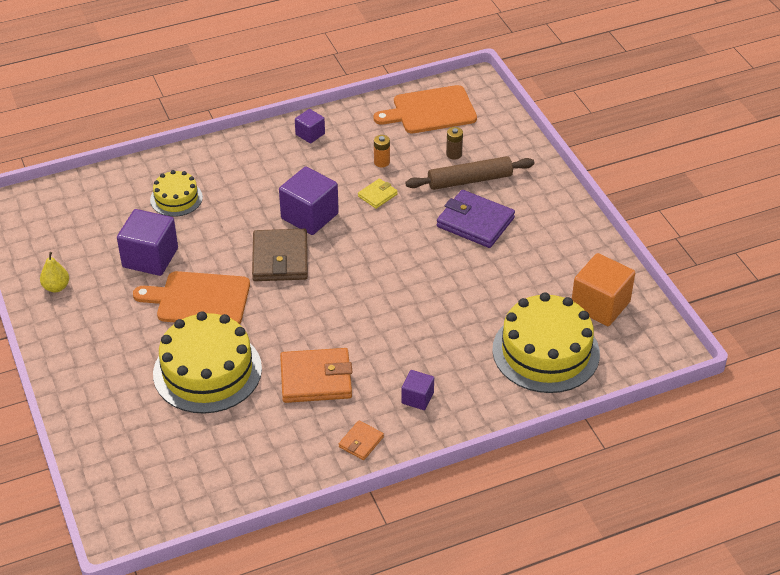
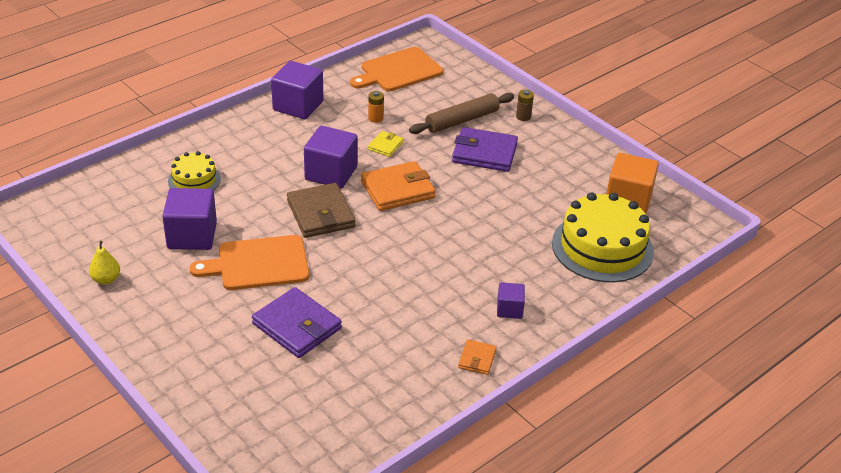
camera: 20 degrees left, 5 degrees down
(207, 371) = (297, 326): yellow cake -> purple wallet
(310, 134) = (298, 106): purple cube -> purple cube, size x1.85
(316, 379) = (406, 312): orange wallet -> orange wallet (397, 190)
(454, 154) = (437, 102): brown battery -> brown battery (523, 117)

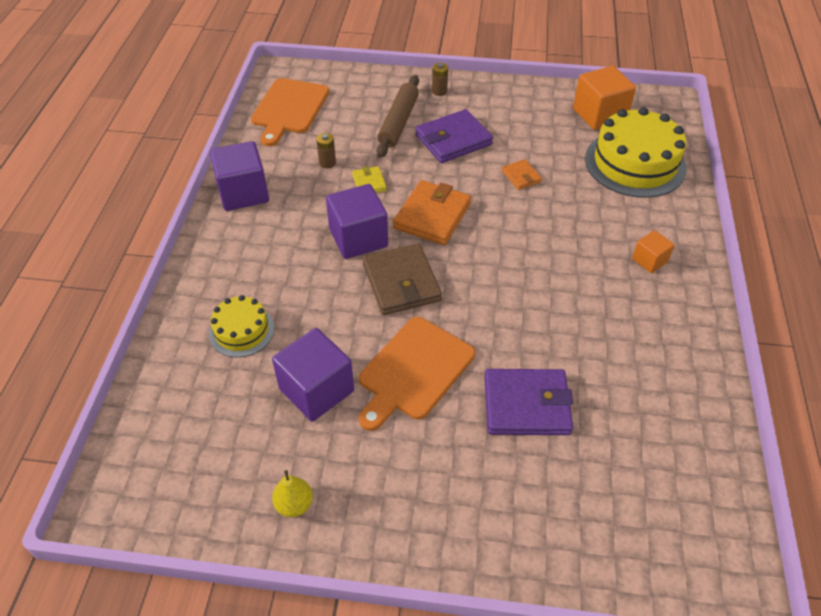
camera: 40 degrees left, 10 degrees up
(320, 214) = (401, 282): brown wallet -> brown wallet turned 45 degrees clockwise
(375, 118) = (327, 163): orange battery -> brown battery
(477, 359) = (687, 321): orange wallet -> orange wallet (521, 176)
(509, 309) = (649, 260): purple cube -> orange cube

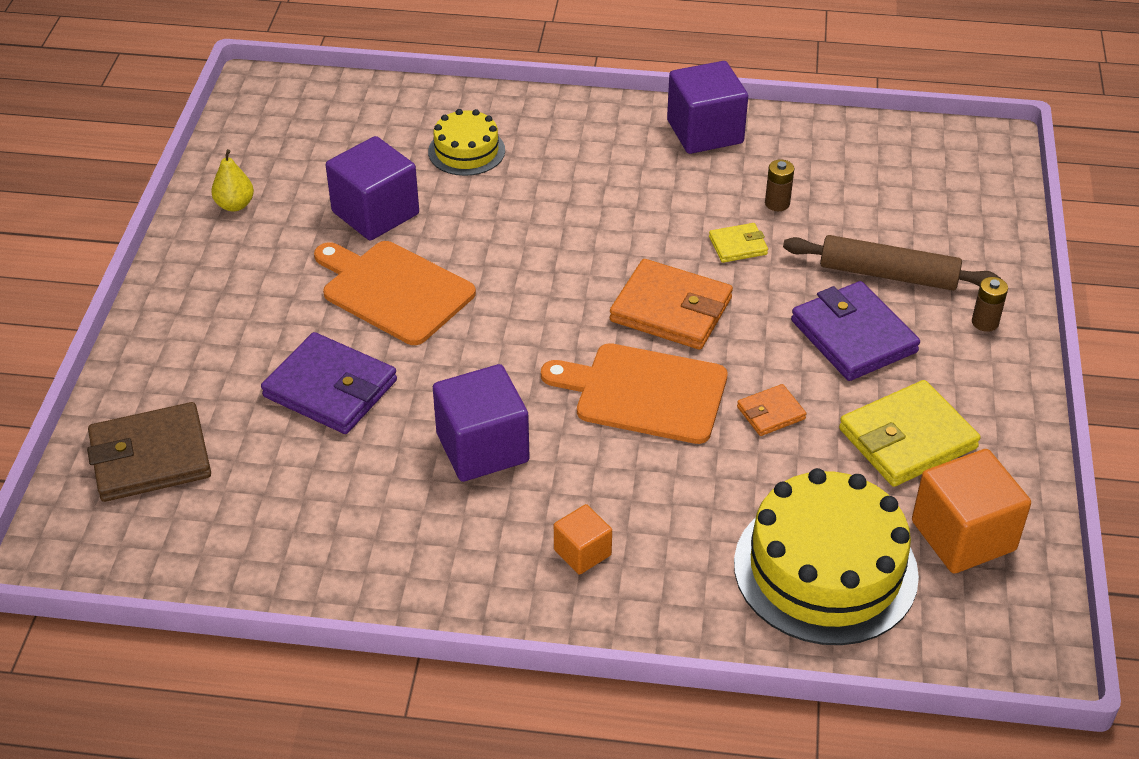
camera: 90 degrees right, 5 degrees down
(289, 108) = (899, 159): orange cutting board -> orange cutting board (644, 393)
(358, 238) = (622, 238): purple cube -> purple cube (482, 448)
(401, 282) = (540, 279): brown wallet -> brown wallet (150, 457)
(526, 405) = (330, 388): purple wallet -> purple wallet turned 60 degrees counterclockwise
(534, 127) = (907, 438): none -> yellow wallet

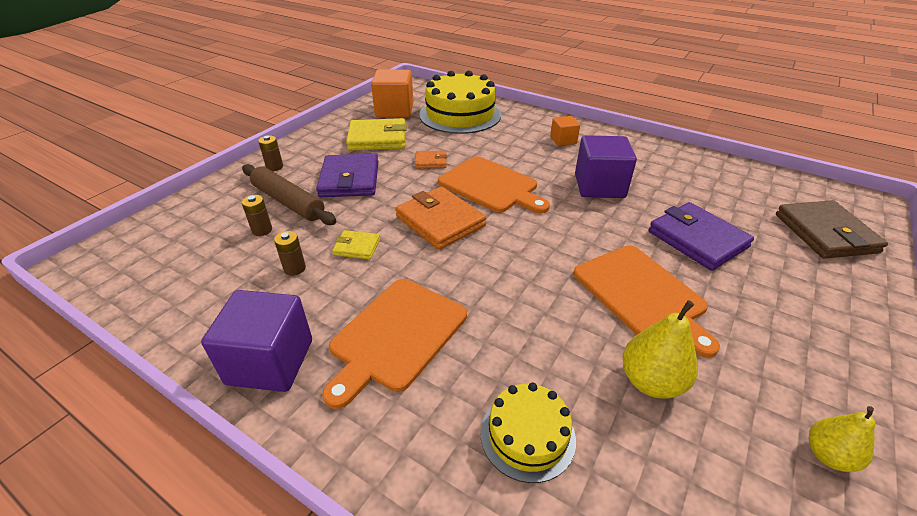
camera: 155 degrees left, 5 degrees down
(150, 457) = (825, 233): brown wallet -> brown wallet turned 75 degrees clockwise
(375, 213) = (651, 381): purple cube -> yellow pear
(617, 179) = (396, 336): none -> orange cutting board
(867, 230) = (262, 230): none -> brown battery

